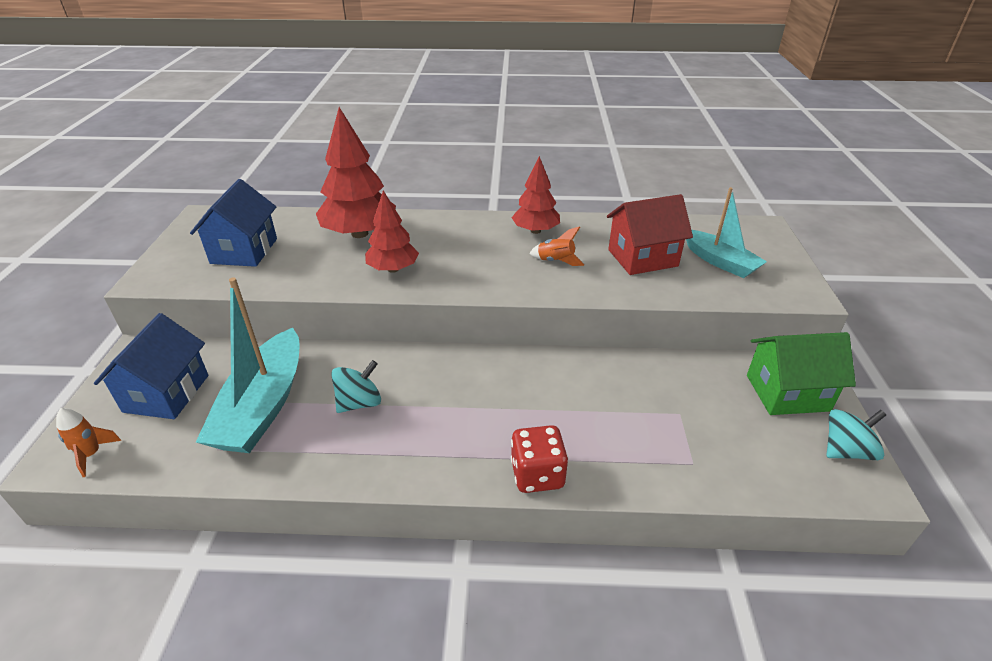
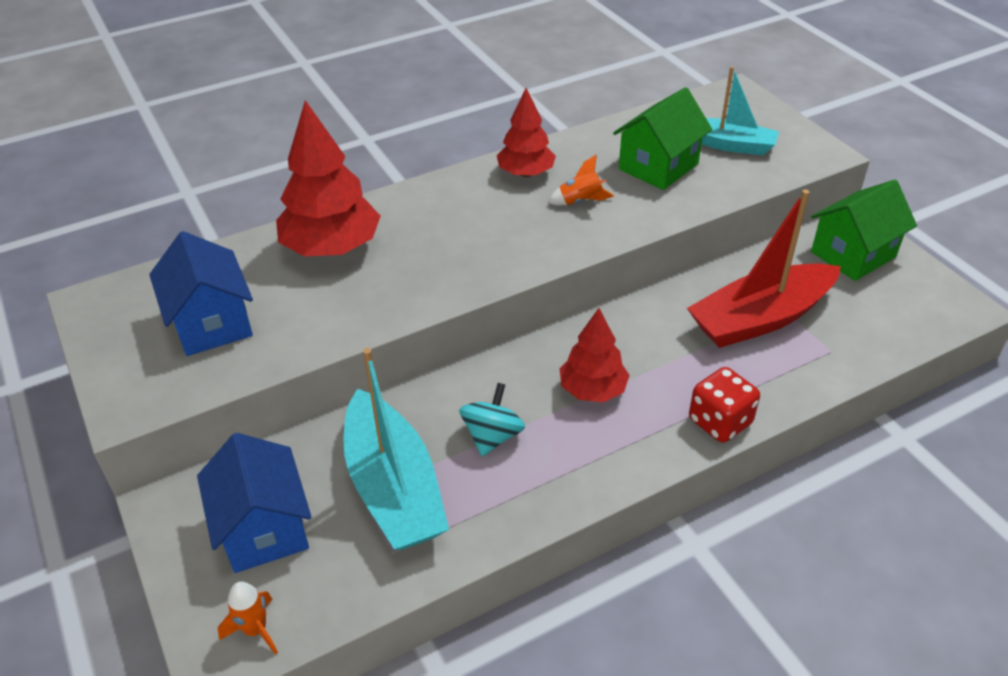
camera: 30 degrees left, 5 degrees up
(393, 269) = (420, 275): red tree -> red tree (592, 390)
(642, 258) = (658, 166): red house -> green house
(650, 409) = (760, 318): none -> red boat
(846, 450) = (929, 286): turquoise spinning top -> none

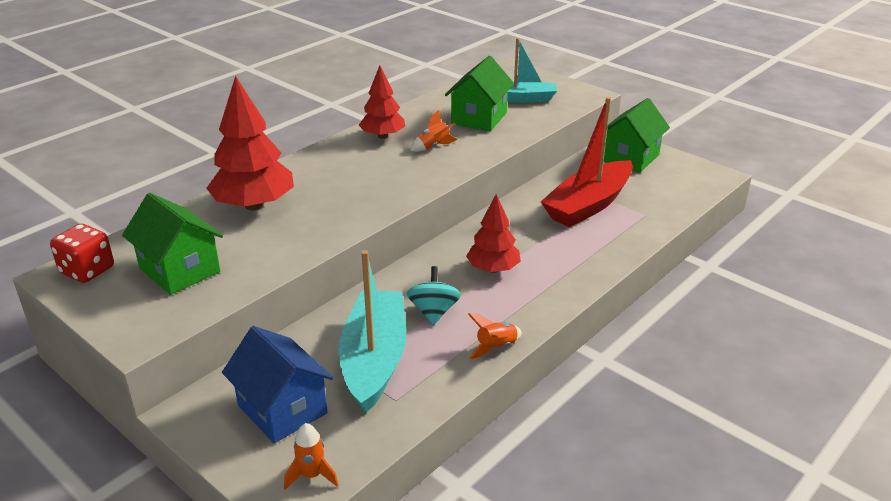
camera: 20 degrees left, 10 degrees down
(212, 323) = (180, 270): blue house -> green house
(393, 488) = (374, 360): turquoise boat -> turquoise boat turned 135 degrees counterclockwise
(543, 509) = (496, 347): none -> orange rocket
(720, 422) = (593, 270): red dice -> red dice (87, 271)

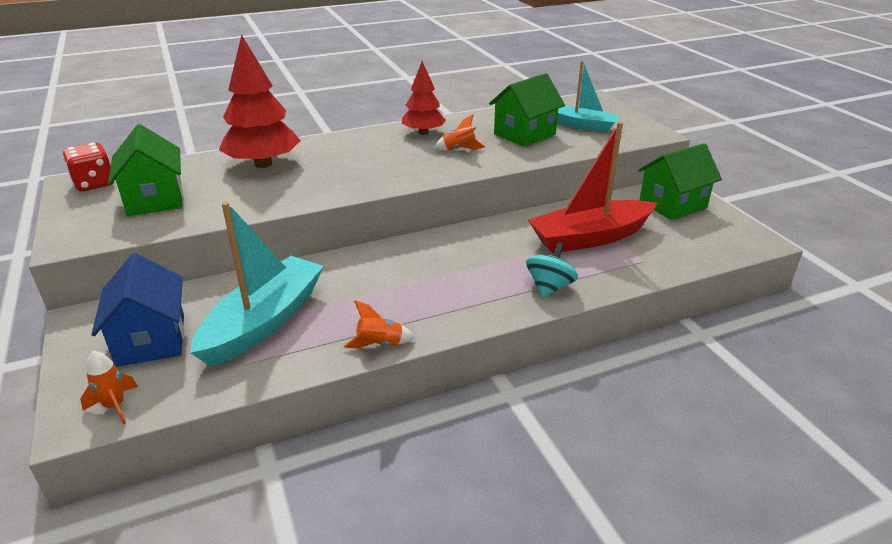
camera: 25 degrees right, 0 degrees up
(434, 312) = (354, 295): turquoise spinning top -> turquoise spinning top (549, 287)
(493, 269) = (443, 272): red tree -> none

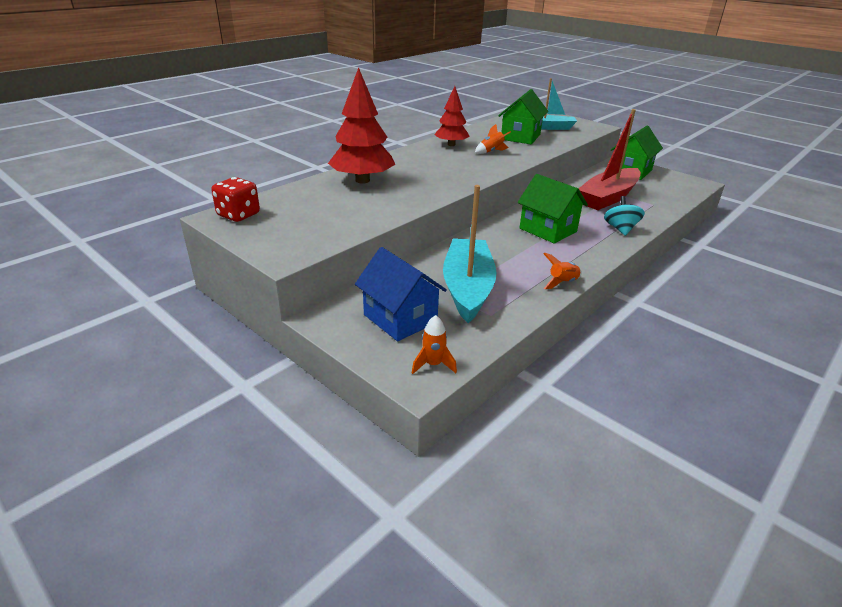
camera: 25 degrees left, 0 degrees up
(155, 199) = (311, 217): green house -> green house (548, 230)

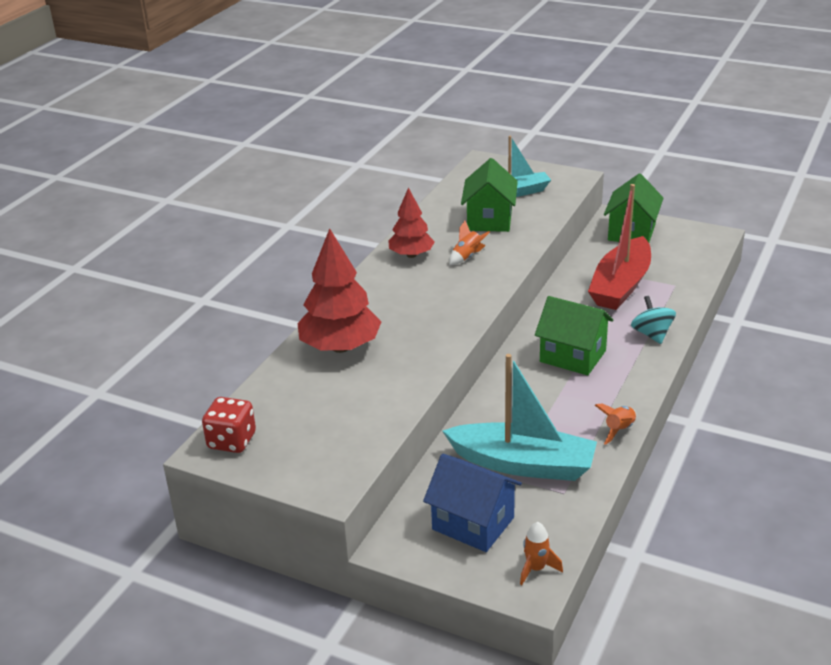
camera: 15 degrees left, 0 degrees up
(467, 288) = (523, 464): turquoise boat -> turquoise boat turned 120 degrees clockwise

